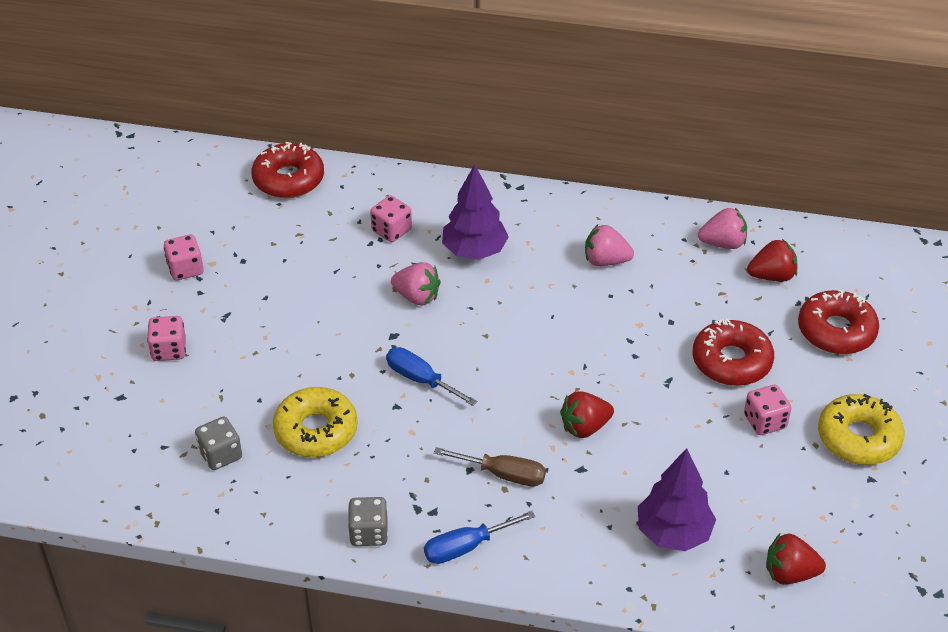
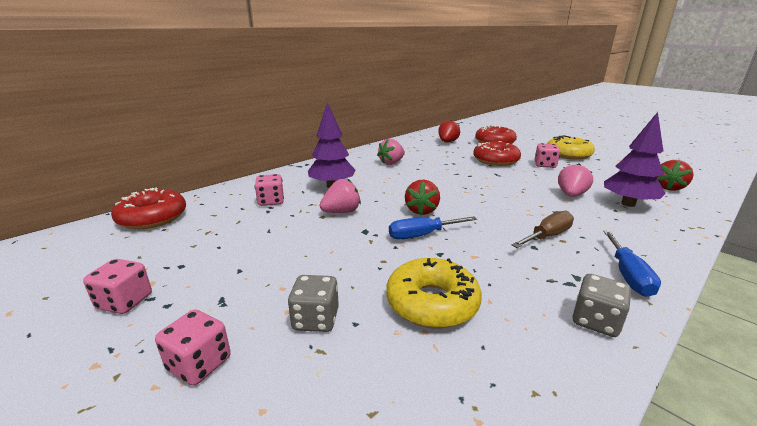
camera: 55 degrees left, 20 degrees down
(220, 455) = (409, 391): grey dice -> grey dice (316, 319)
(585, 427) = (518, 201): red strawberry -> red strawberry (421, 210)
(723, 243) = (415, 143): pink strawberry -> pink strawberry (571, 195)

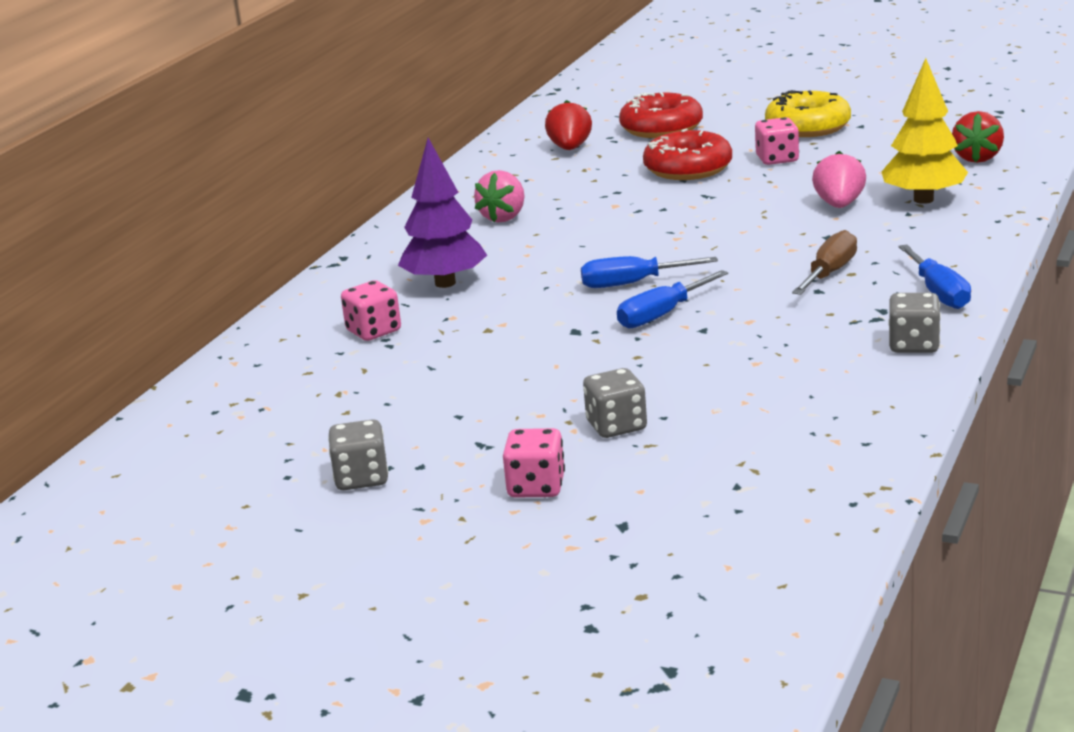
camera: 20 degrees left, 0 degrees up
(125, 302) = (361, 478): pink dice -> grey dice
(152, 217) = (212, 401): red donut -> none
(341, 212) = (511, 316): pink strawberry -> none
(421, 210) = (632, 283): red strawberry -> blue screwdriver
(432, 303) = (733, 378): yellow donut -> none
(628, 204) = (923, 200): purple tree -> yellow tree

